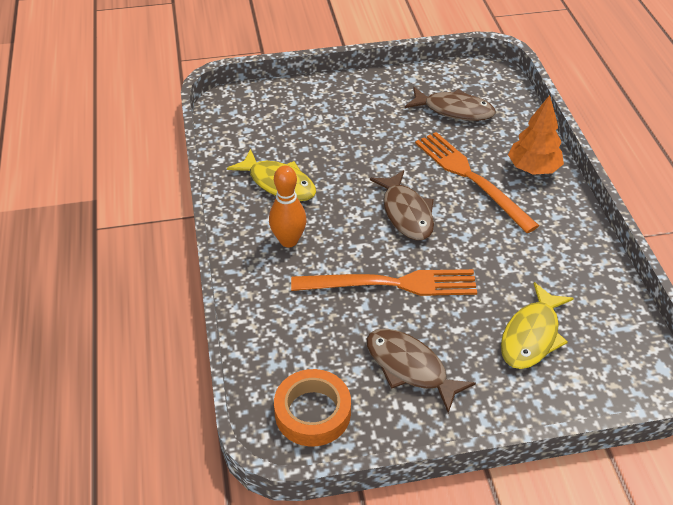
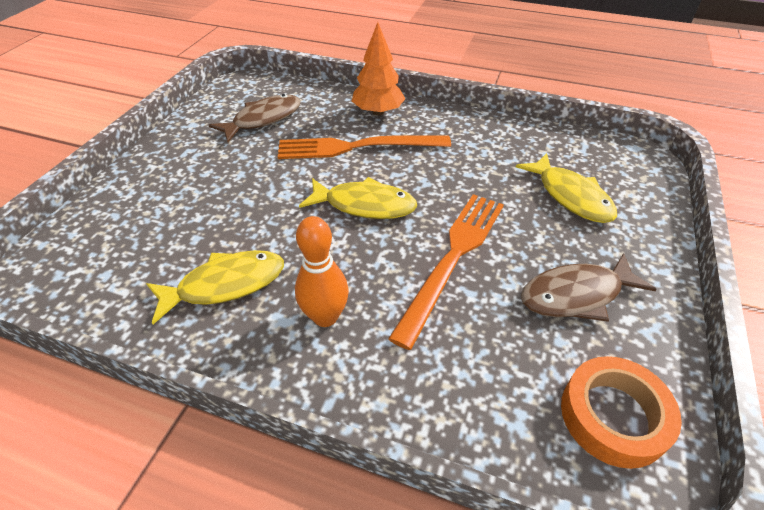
camera: 60 degrees left, 0 degrees up
(406, 213) = (365, 205): brown fish -> yellow fish

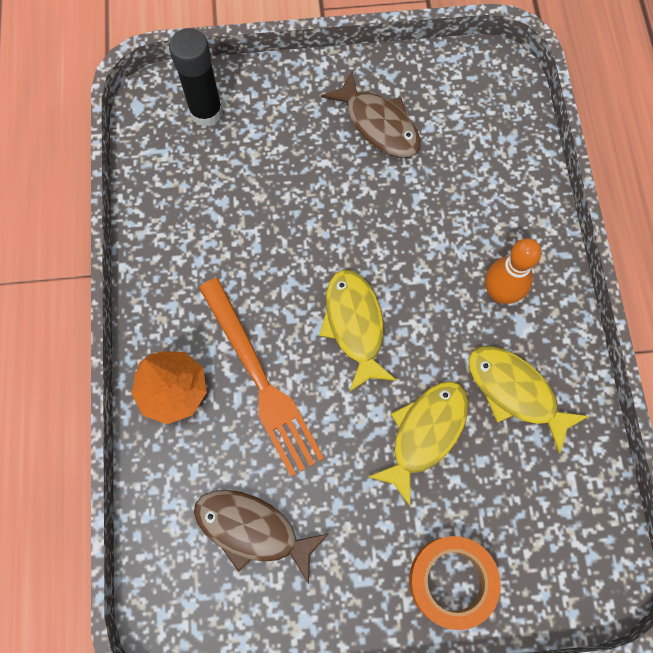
camera: 115 degrees left, 25 degrees up
(453, 258) = (385, 222): orange fork -> none
(570, 196) = (251, 149): yellow fish -> yellow fish (425, 433)
(613, 416) = (473, 88): orange tape -> orange tape (452, 581)
(619, 181) = (206, 112): none -> black glue stick

